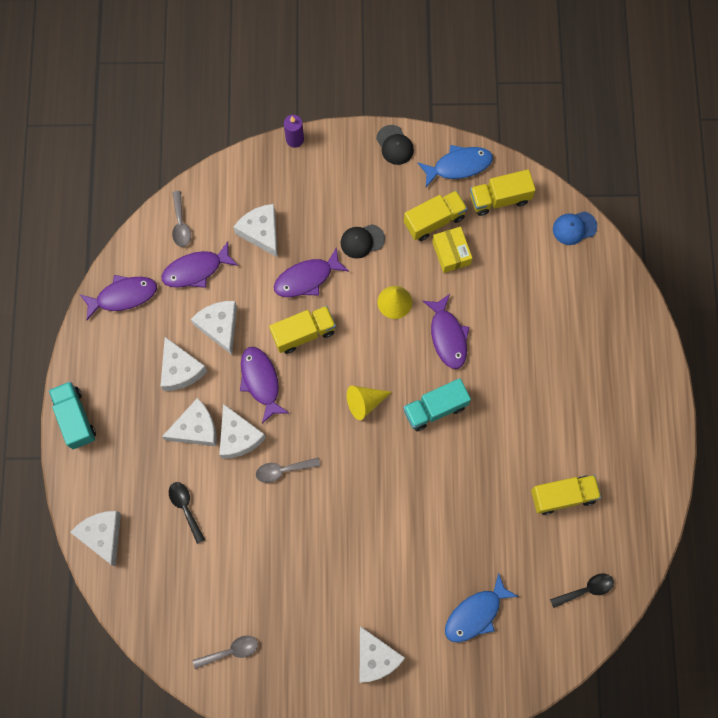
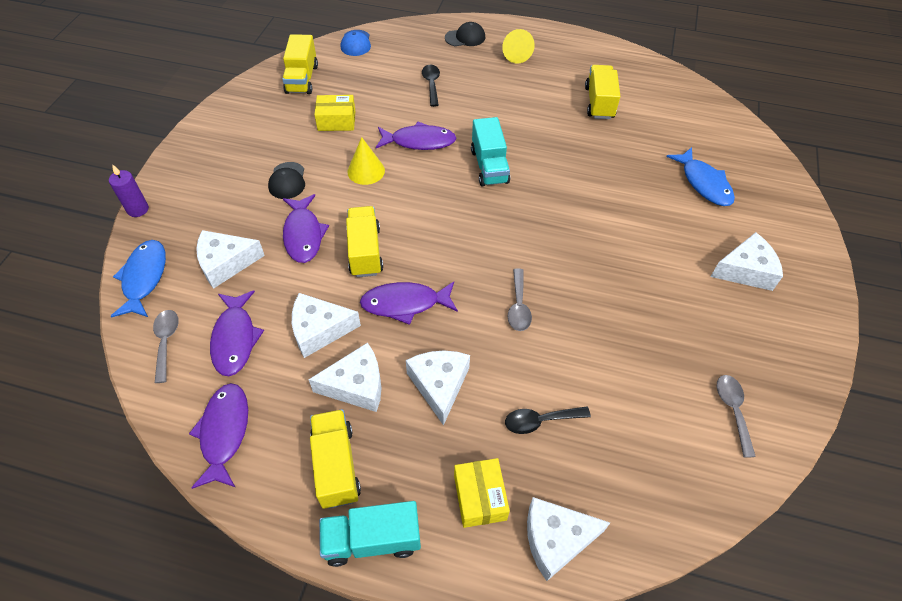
camera: 75 degrees left, 20 degrees down
(119, 479) = (480, 497): none -> yellow box
(180, 224) = (166, 342): grey spoon -> grey spoon turned 105 degrees counterclockwise
(238, 436) = (464, 341): white cheese -> none
(364, 402) = (464, 217): yellow cone -> yellow cone (515, 54)
(394, 145) = (201, 134): black cap -> black cap (465, 37)
(434, 220) = (297, 125): yellow truck -> yellow truck (336, 466)
(459, 166) = (253, 97): blue fish -> blue fish (144, 278)
(586, 590) = (688, 108): black spoon -> black spoon (431, 84)

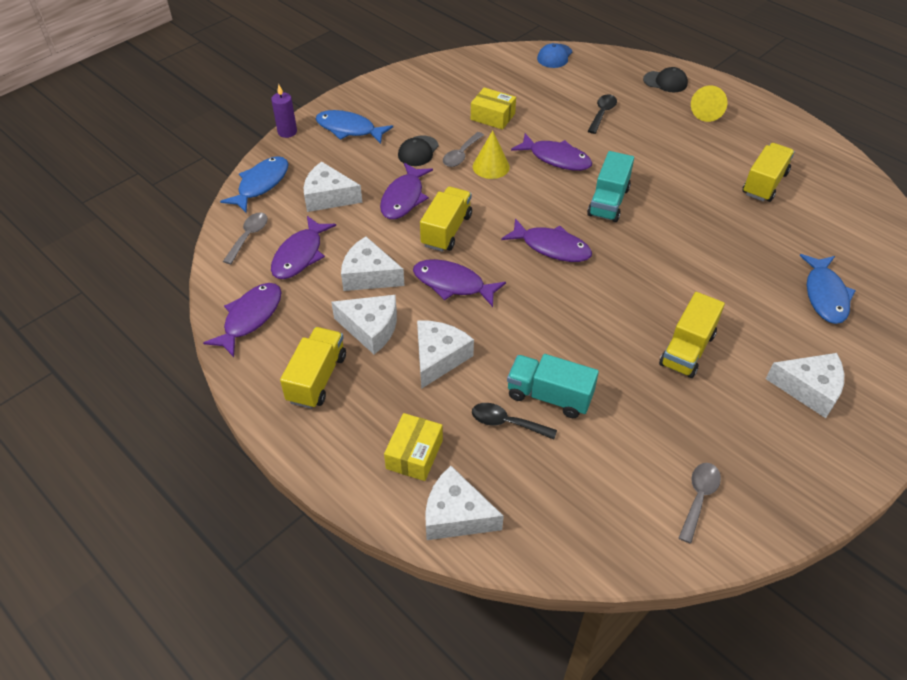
camera: 30 degrees right, 5 degrees down
(203, 183) = (349, 129): none -> blue fish
(302, 79) = (485, 72): yellow truck -> yellow truck (687, 349)
(372, 540) = (310, 442): turquoise truck -> turquoise truck (549, 396)
(469, 229) = (551, 247): none -> purple fish
(518, 306) = (552, 326): grey spoon -> grey spoon (461, 155)

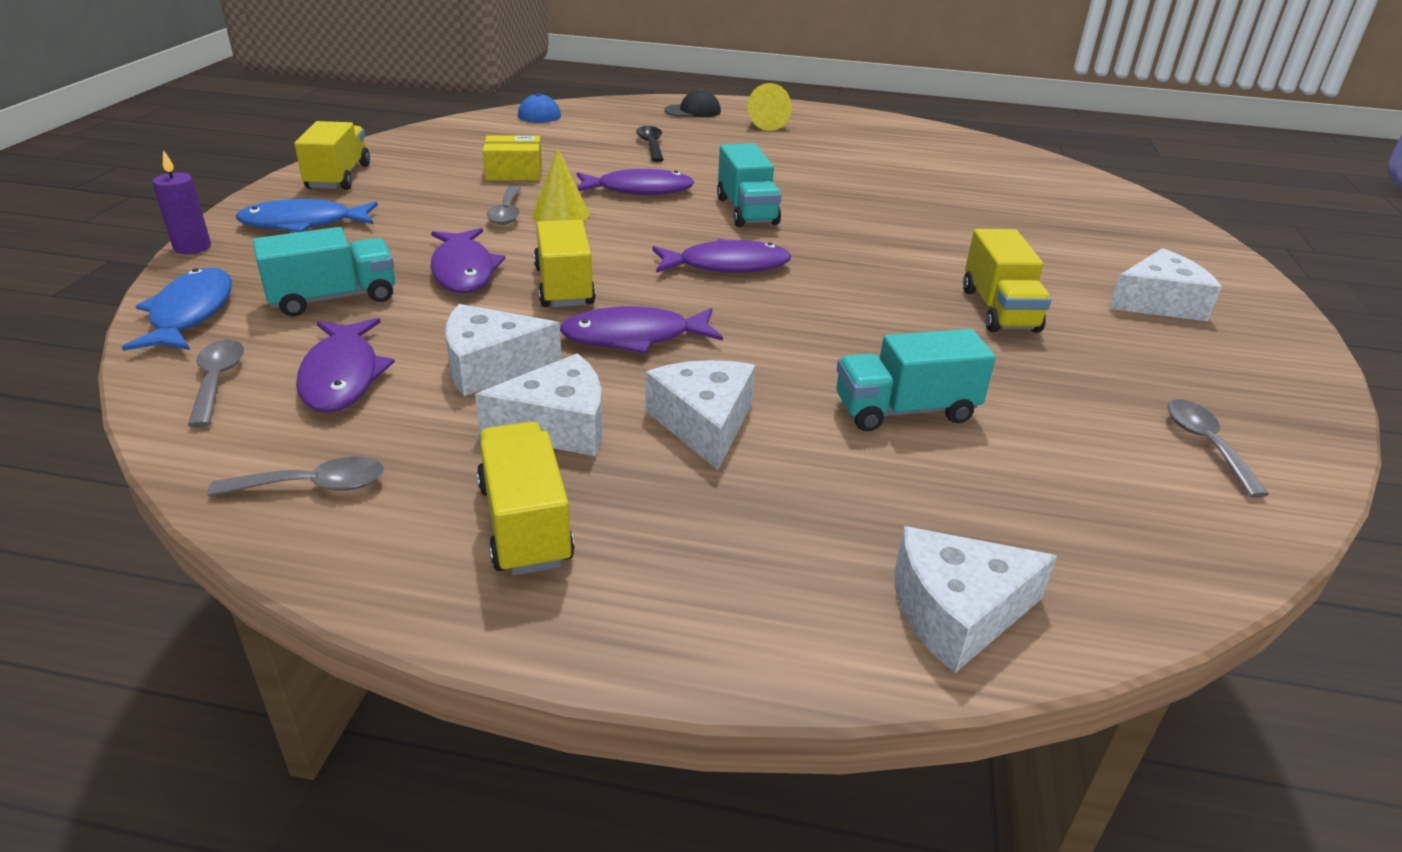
camera: 35 degrees left, 15 degrees down
(250, 318) = (312, 486): purple fish -> grey spoon
(328, 197) = (333, 298): white cheese -> turquoise truck
(414, 454) = (800, 559): yellow box -> none
(418, 151) = (438, 222): black cap -> none
(507, 423) = (887, 462): black spoon -> none
(764, 184) = (891, 161): yellow truck -> yellow truck (338, 177)
(825, 295) = (1063, 226): blue fish -> none

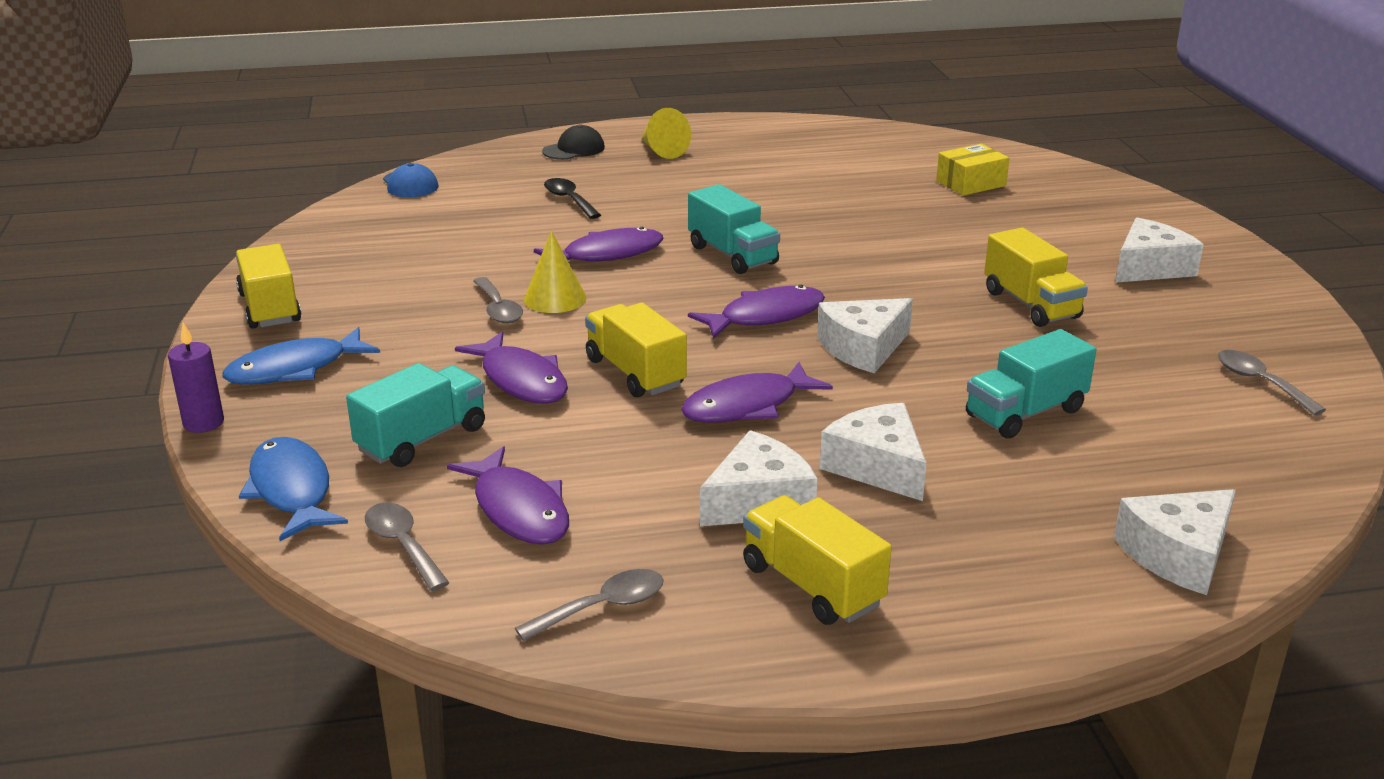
camera: 20 degrees left, 5 degrees down
(491, 365) = (646, 464): white cheese -> white cheese (863, 348)
(514, 172) = (457, 262): yellow box -> yellow box (970, 183)

